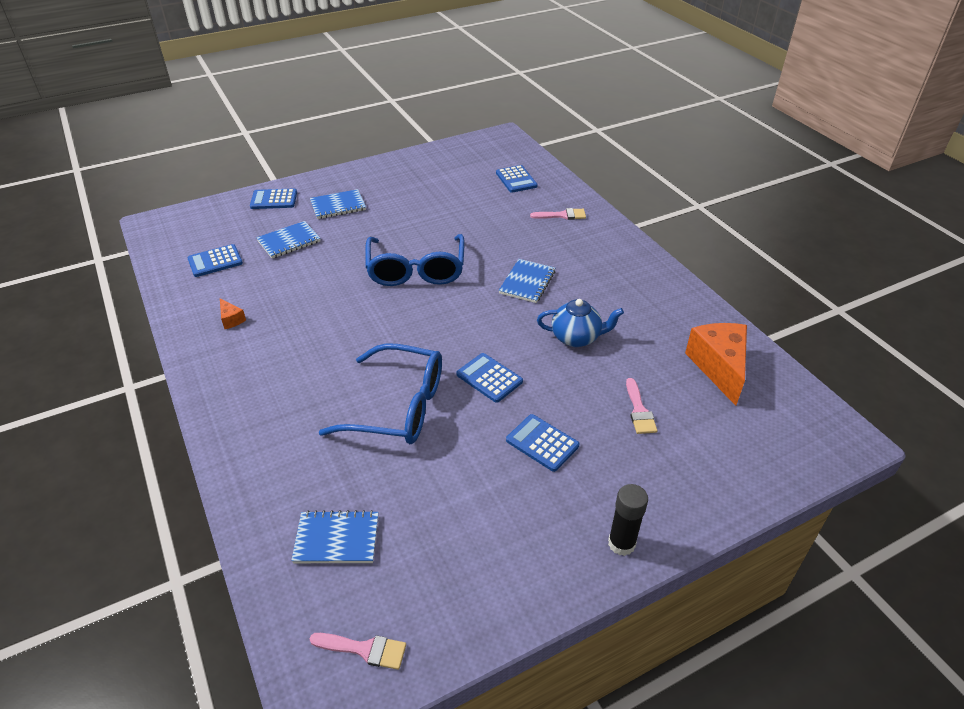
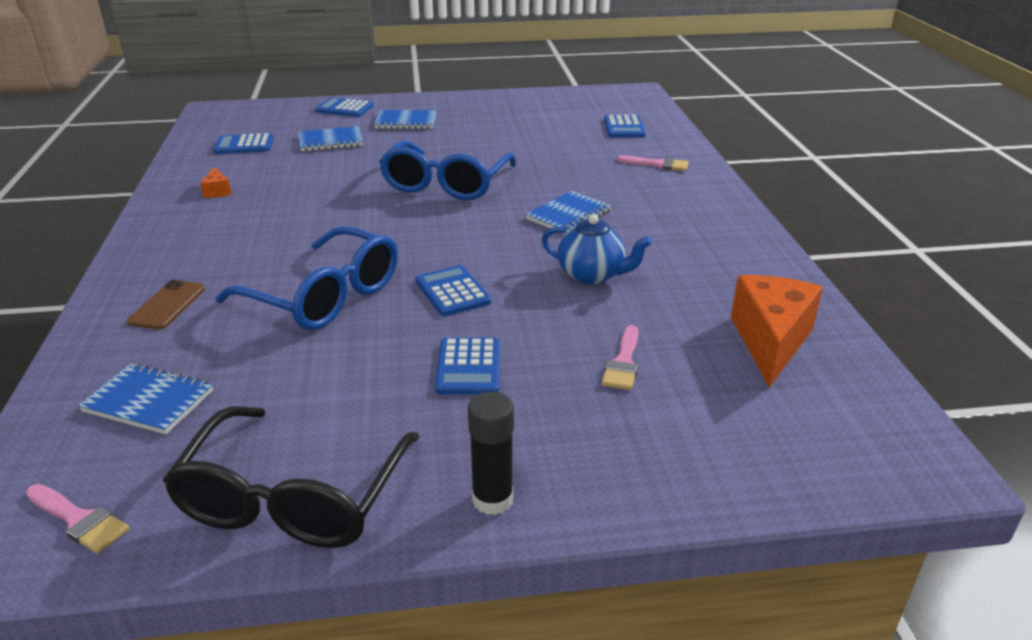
camera: 20 degrees right, 10 degrees down
(281, 448) = (167, 305): none -> brown phone
(497, 583) = (294, 497): none -> black glasses
(542, 443) = (468, 367): blue calculator -> blue calculator turned 150 degrees counterclockwise

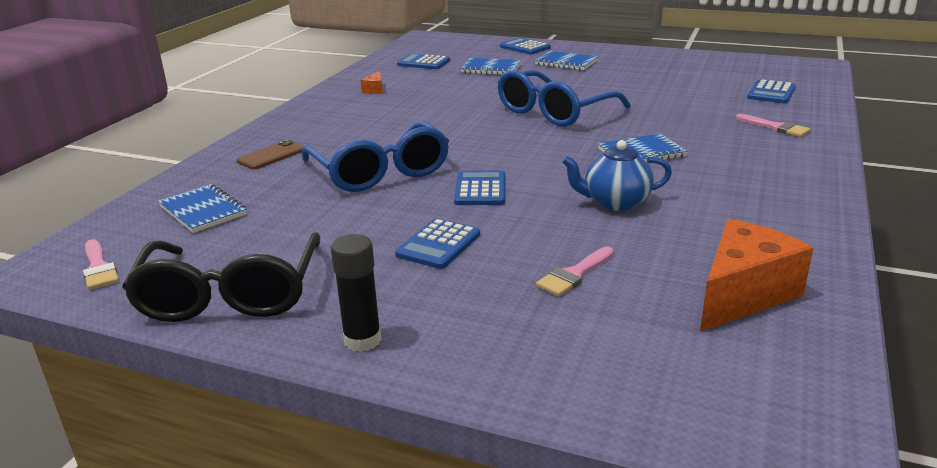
camera: 30 degrees right, 5 degrees down
(294, 497) = (230, 294): black glasses -> black glasses turned 45 degrees counterclockwise
(592, 275) = (615, 202): blue teapot -> blue teapot turned 120 degrees clockwise

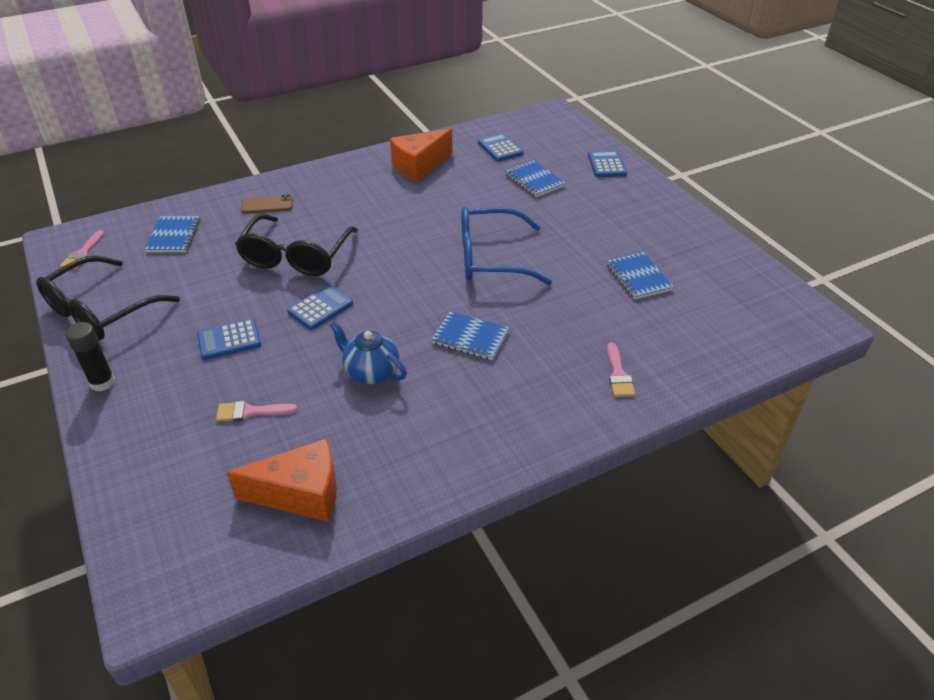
camera: 40 degrees right, 15 degrees up
(375, 90) = (419, 166): orange cheese -> orange cheese, size x2.30
(380, 172) = (296, 256): blue glasses -> black glasses
(566, 63) = (603, 202): blue notebook -> blue notebook (638, 277)
(771, 93) = (699, 334): blue calculator -> none

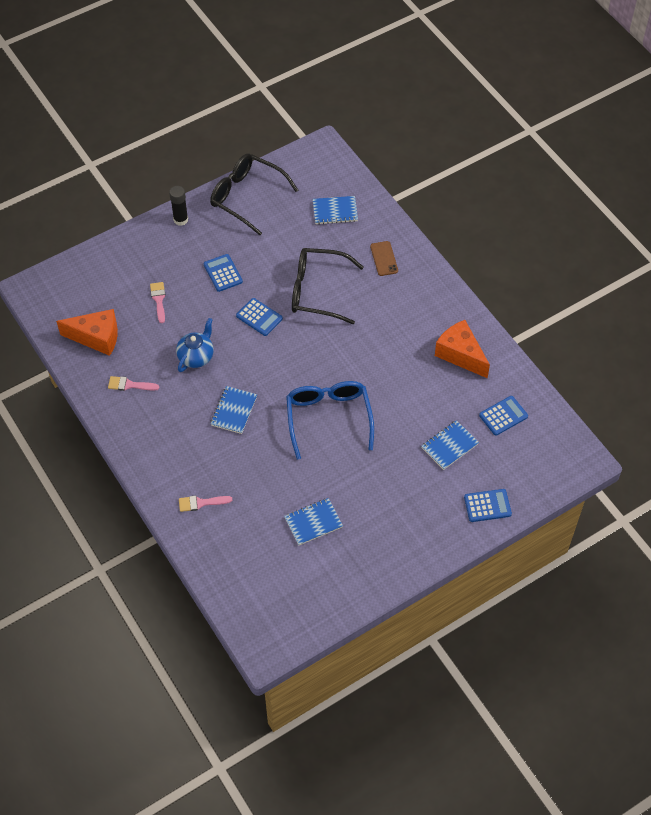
camera: 85 degrees right, 15 degrees up
(82, 253) = (308, 166): pink brush -> pink brush (129, 385)
(301, 494) = (96, 338): orange cheese -> orange cheese turned 75 degrees counterclockwise

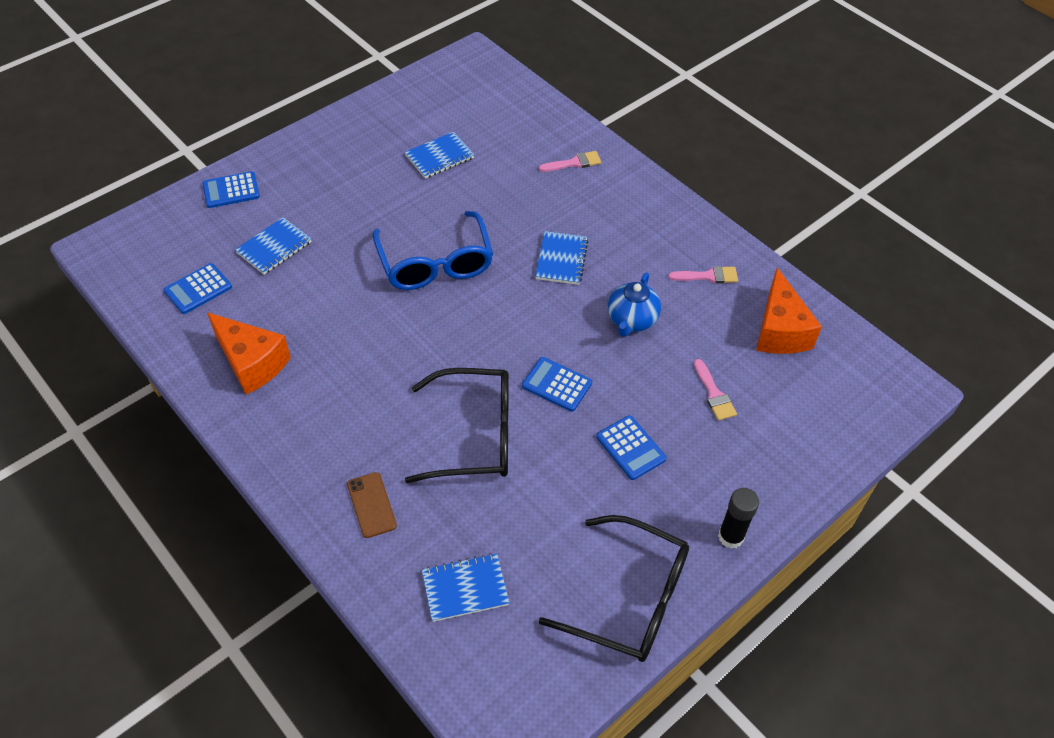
camera: 170 degrees right, 5 degrees down
(96, 338) = (779, 330): orange cheese -> orange cheese turned 90 degrees counterclockwise

